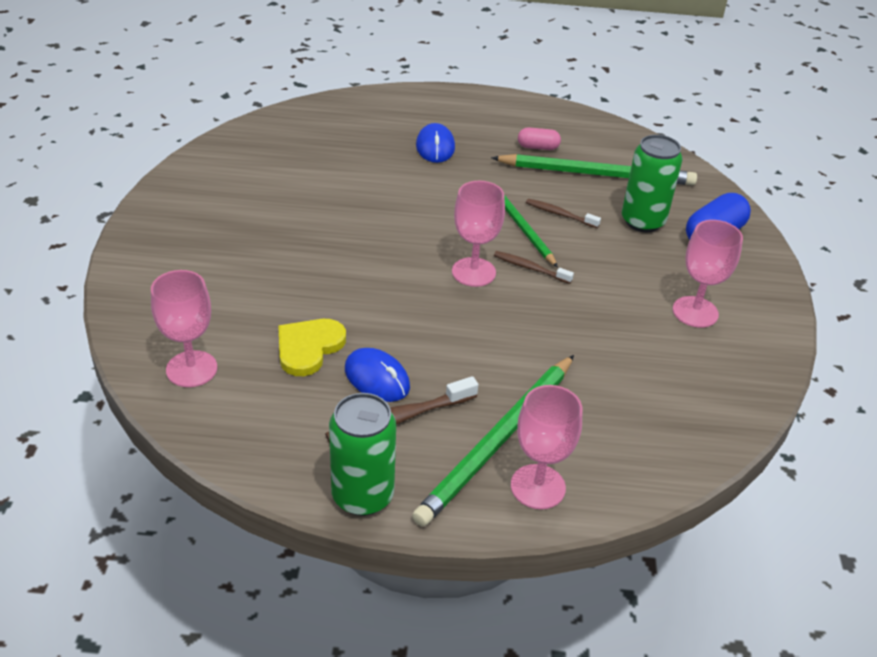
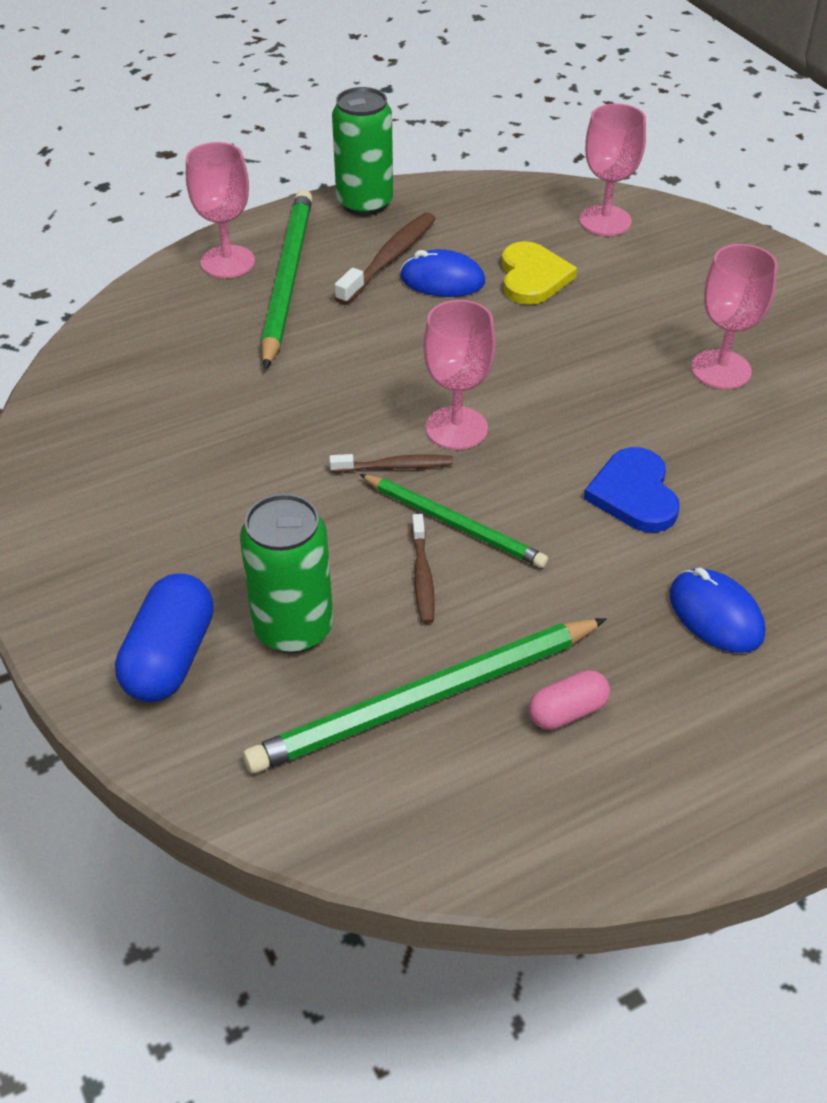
camera: 150 degrees right, 5 degrees up
(412, 200) = (634, 494): none -> blue heart
(560, 214) = (422, 576): brown toothbrush -> brown toothbrush turned 90 degrees clockwise
(695, 312) = (150, 503): pink goblet -> pink goblet (721, 369)

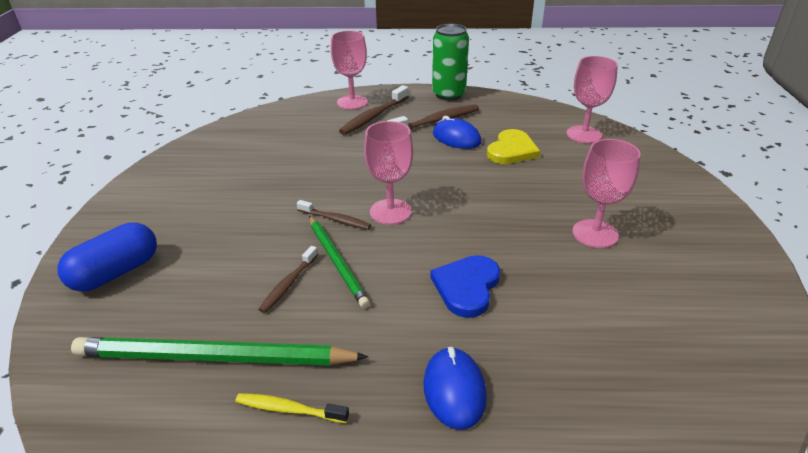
camera: 30 degrees right, 10 degrees down
(287, 279) = (374, 116): green pencil -> brown toothbrush
(293, 628) = (190, 283): green can -> none
(567, 712) = (289, 409): pink capsule -> yellow toothbrush

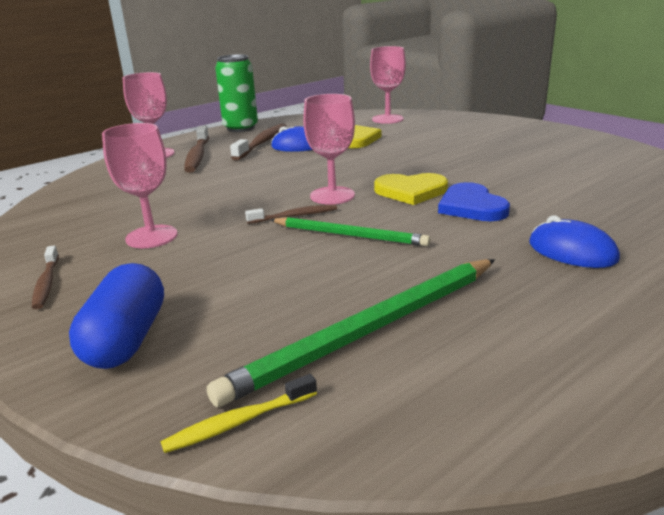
camera: 40 degrees left, 10 degrees down
(288, 284) = (336, 263): brown toothbrush -> brown toothbrush (46, 283)
(289, 409) = (495, 319): yellow toothbrush -> yellow toothbrush (238, 422)
(451, 240) = (411, 191): none -> yellow heart
(595, 234) = (492, 156): pink goblet -> pink goblet (151, 237)

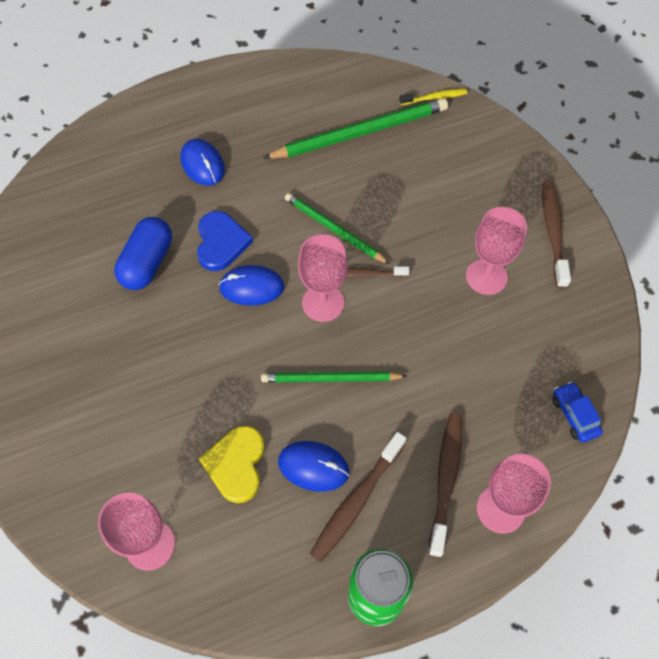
camera: 165 degrees left, 35 degrees up
(46, 283) = (553, 232): brown toothbrush -> brown toothbrush, size x1.63
(81, 188) = (574, 415): none -> blue car
(126, 339) = (490, 162): blue capsule -> blue capsule (147, 263)
(304, 170) = (330, 379): none -> green pencil
(411, 191) = (251, 287): yellow heart -> blue mouse

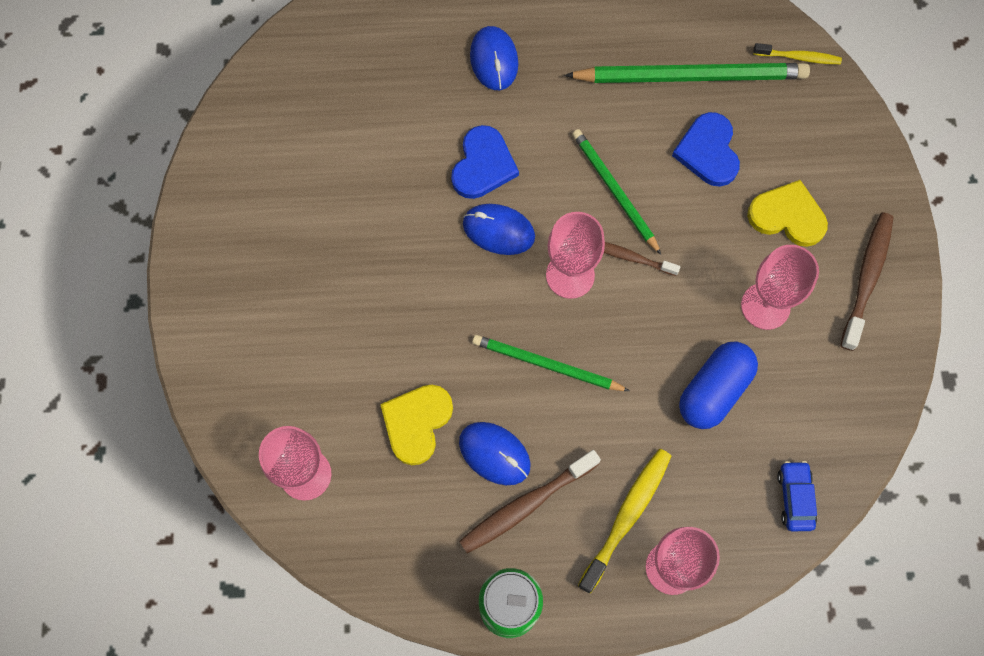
camera: 20 degrees right, 10 degrees up
(147, 263) = (395, 164): blue capsule -> blue capsule (714, 390)
(395, 180) = (708, 151): none -> blue heart
(446, 479) = (627, 516): brown toothbrush -> yellow toothbrush
(474, 207) = (787, 216): none -> yellow heart

